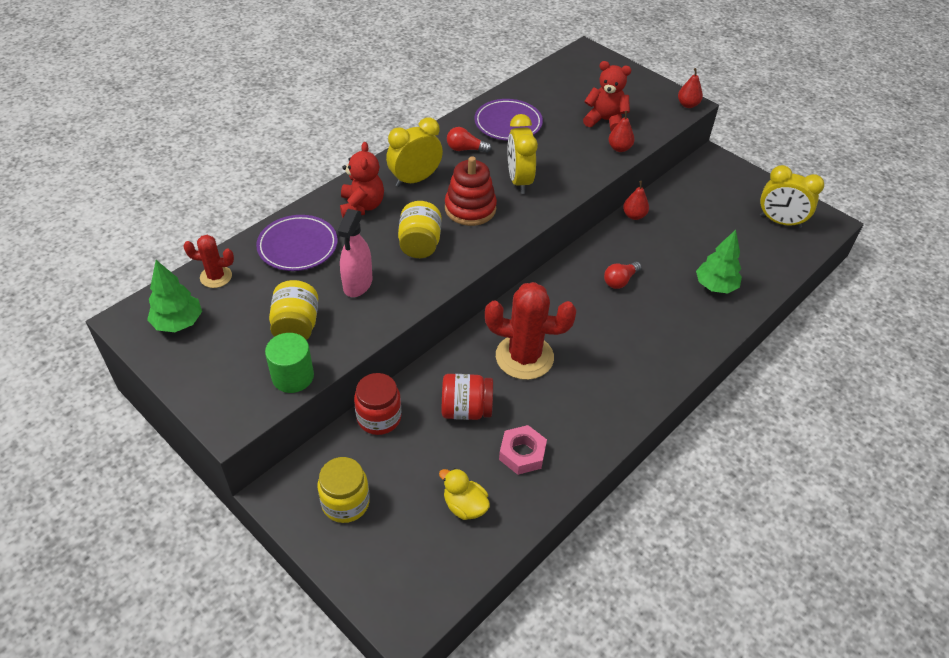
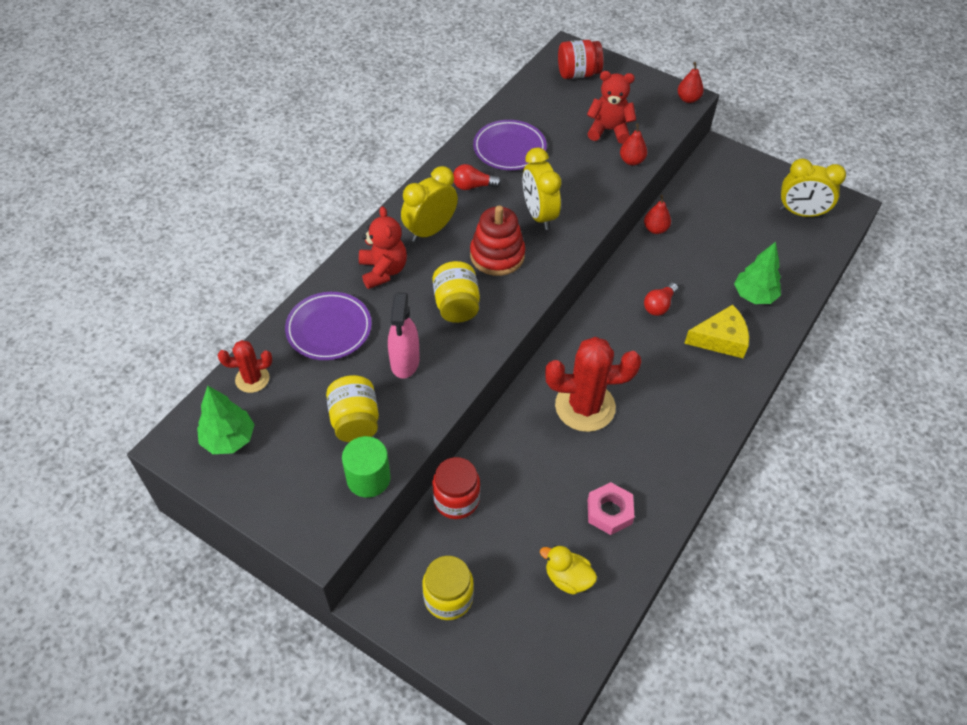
camera: 10 degrees left, 5 degrees up
(466, 409) = (541, 474): red jar -> red jar (578, 74)
(672, 319) = (720, 339): none -> yellow cheese

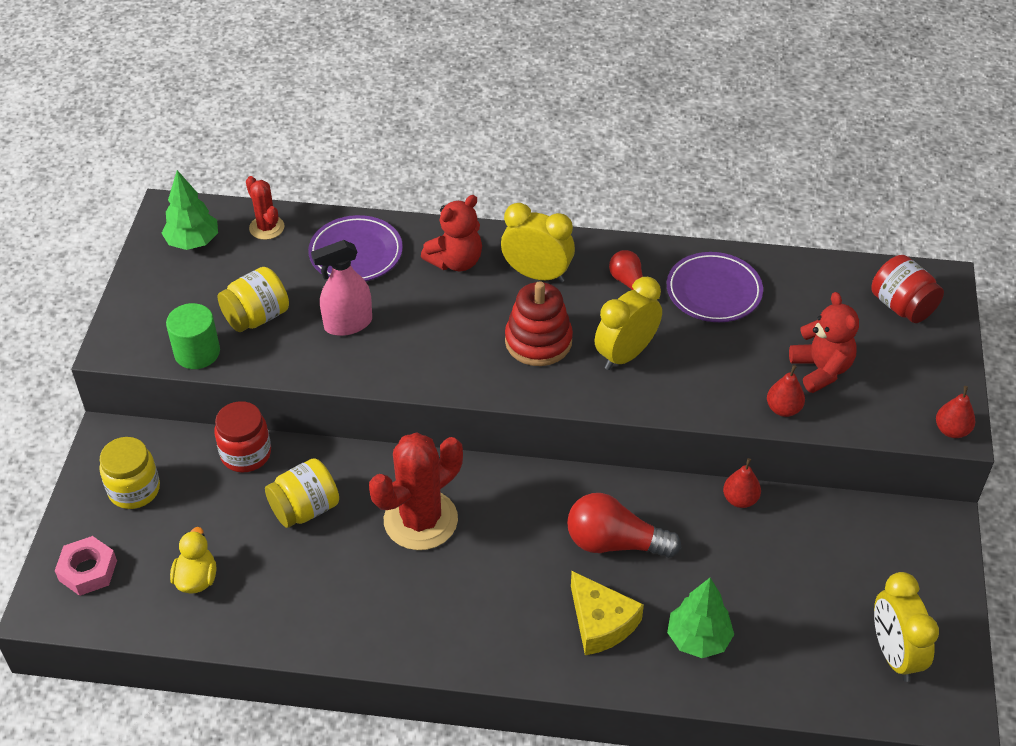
camera: 65 degrees right, 5 degrees down
(456, 305) = (445, 335): yellow jar -> yellow jar (305, 509)
(585, 406) = (420, 520): red cactus -> red cactus turned 75 degrees clockwise
(609, 511) = (293, 588): pink nut -> pink nut (88, 570)
(659, 305) = (614, 543): red light bulb -> red light bulb, size x1.71

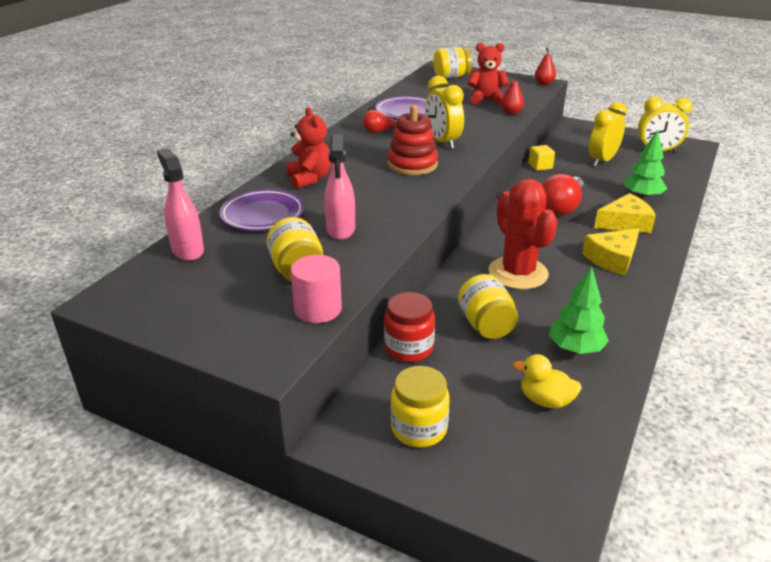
camera: 70 degrees left, 15 degrees down
(88, 570) = (515, 480): pink nut -> none
(193, 242) = (164, 292): green tree -> green tree (575, 349)
(197, 352) = (318, 309): green cylinder -> pink cylinder
(266, 227) = (188, 250): red cactus -> pink spray bottle
(493, 614) = (612, 259): none -> yellow cheese
(537, 274) = (348, 155): yellow clock -> yellow clock (602, 161)
(740, 499) = (540, 166): red pear -> yellow cube
(902, 306) = (451, 77): red jar -> yellow jar

